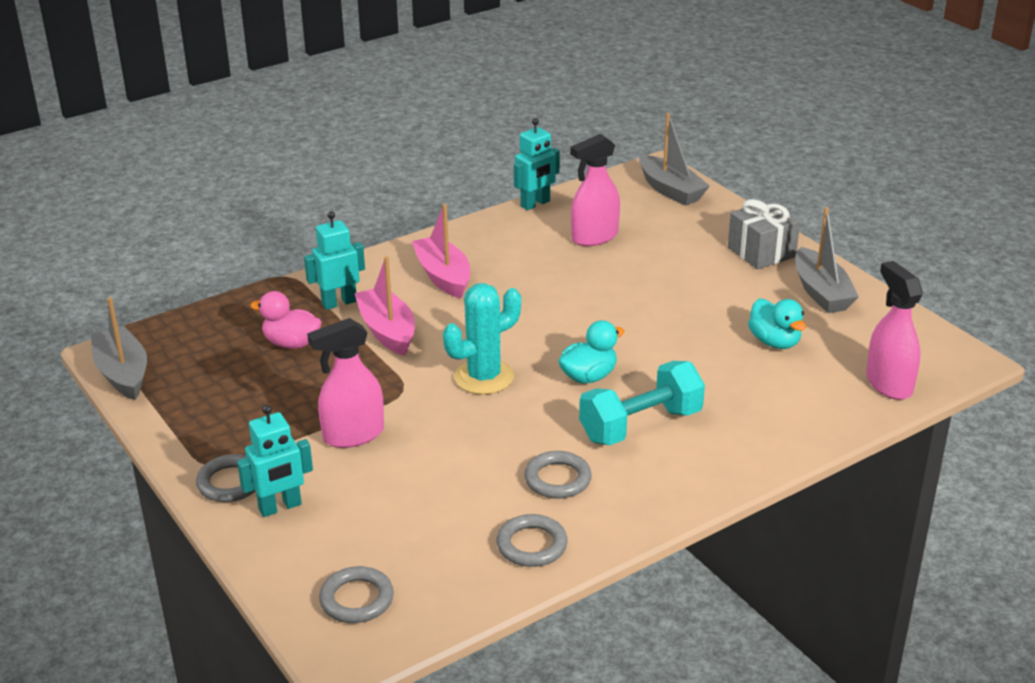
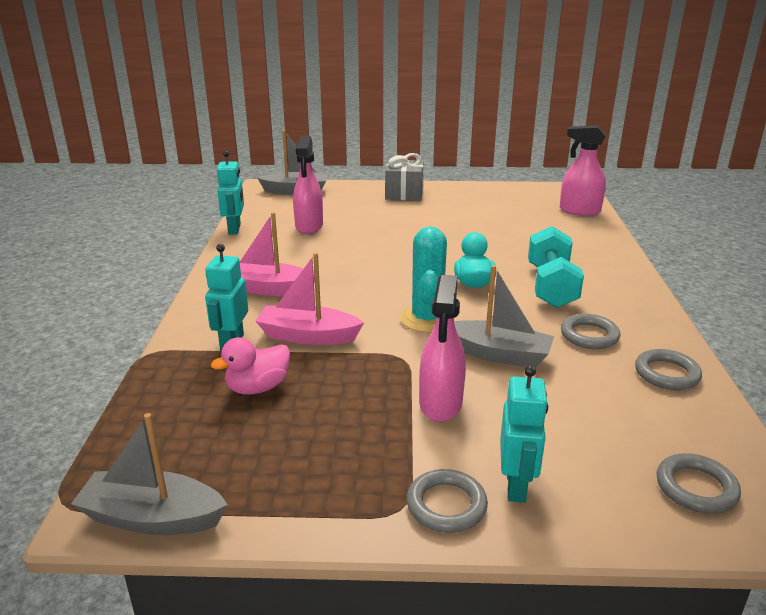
camera: 55 degrees left, 5 degrees down
(774, 342) = (503, 221): turquoise duck -> none
(821, 292) = (468, 195): grey boat -> grey boat (498, 354)

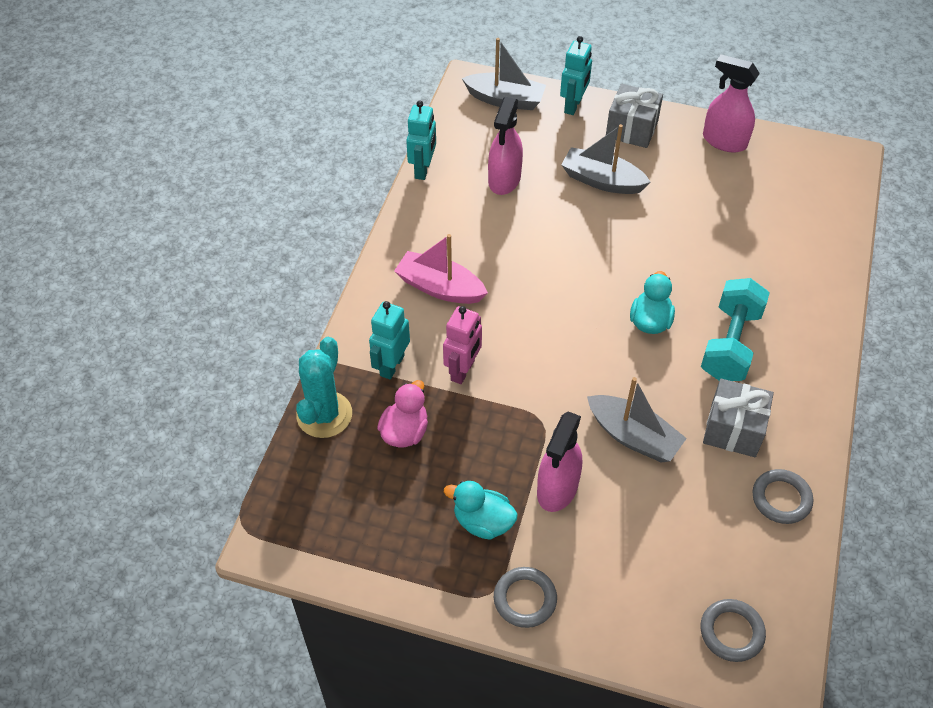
camera: 15 degrees right, 25 degrees up
(152, 518) = (306, 556): grey boat -> grey boat (602, 180)
(257, 388) = (405, 432): pink duck -> pink duck turned 135 degrees clockwise
(308, 336) = (463, 370): pink boat -> pink robot
(369, 445) = (483, 522): none -> turquoise duck
(427, 319) = (583, 369): turquoise cactus -> turquoise cactus (324, 415)
(516, 485) = (587, 594): turquoise robot -> turquoise robot (573, 106)
(579, 211) = (829, 207): pink spray bottle -> pink spray bottle (724, 141)
(589, 335) = (733, 429): grey ring -> grey gift

